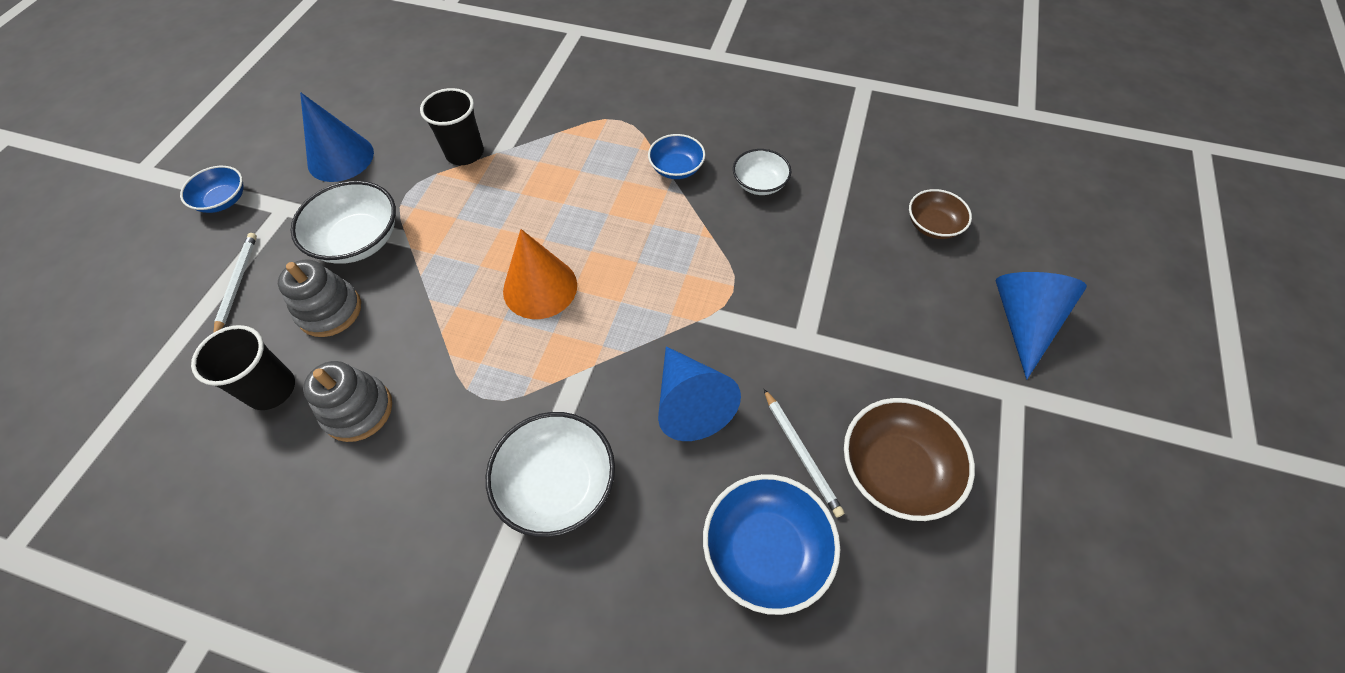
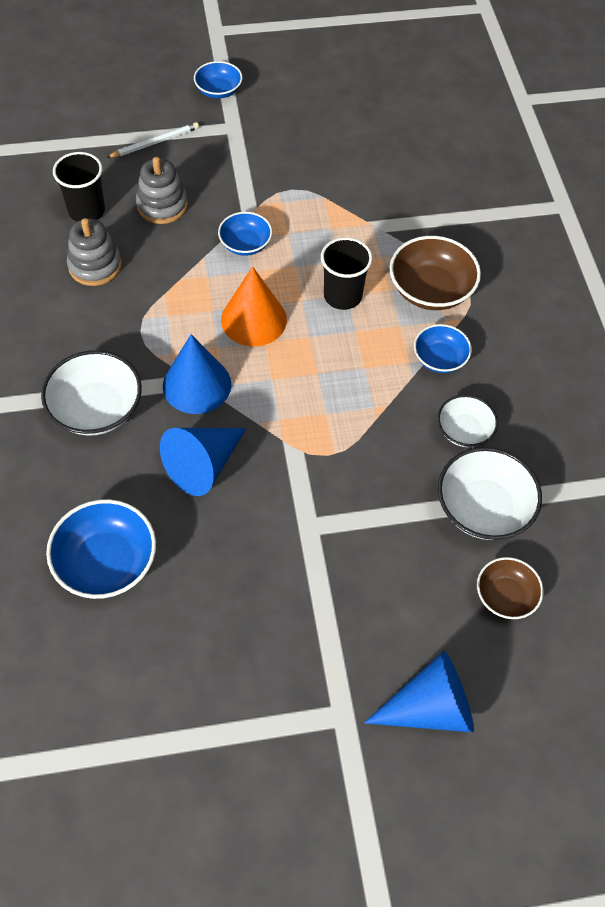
camera: 60 degrees right, 0 degrees up
(340, 158) = (300, 131): blue cone -> blue cone (197, 385)
(358, 240) = (231, 186): white bowl -> white bowl (483, 508)
(442, 257) = (245, 244): none -> blue bowl
(465, 153) = (357, 204): black cup -> black cup (342, 296)
(801, 453) = (198, 560): white pencil -> none
(896, 470) = (216, 635): brown bowl -> brown bowl (431, 290)

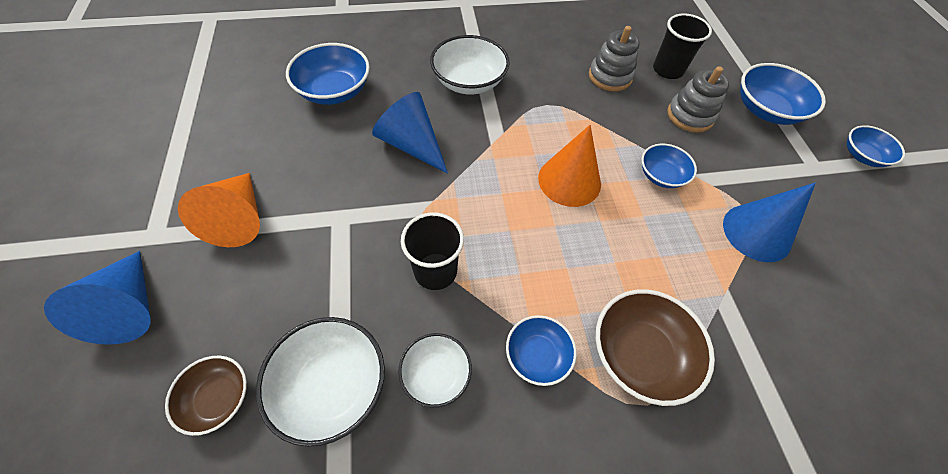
camera: 90 degrees right, 0 degrees up
(155, 142) = (766, 110): white pencil -> blue bowl
(197, 385) = (493, 140): blue cone -> blue cone (757, 232)
(315, 629) = (239, 218): none -> orange cone
(342, 296) = (612, 257): black cup -> black cup (435, 271)

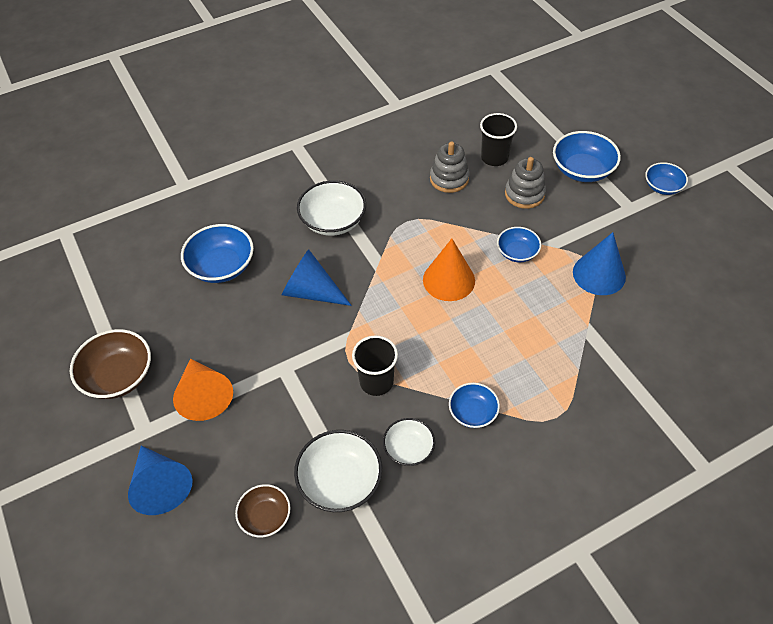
camera: 15 degrees left, 5 degrees down
(640, 354) = (541, 387): brown bowl -> brown bowl (118, 376)

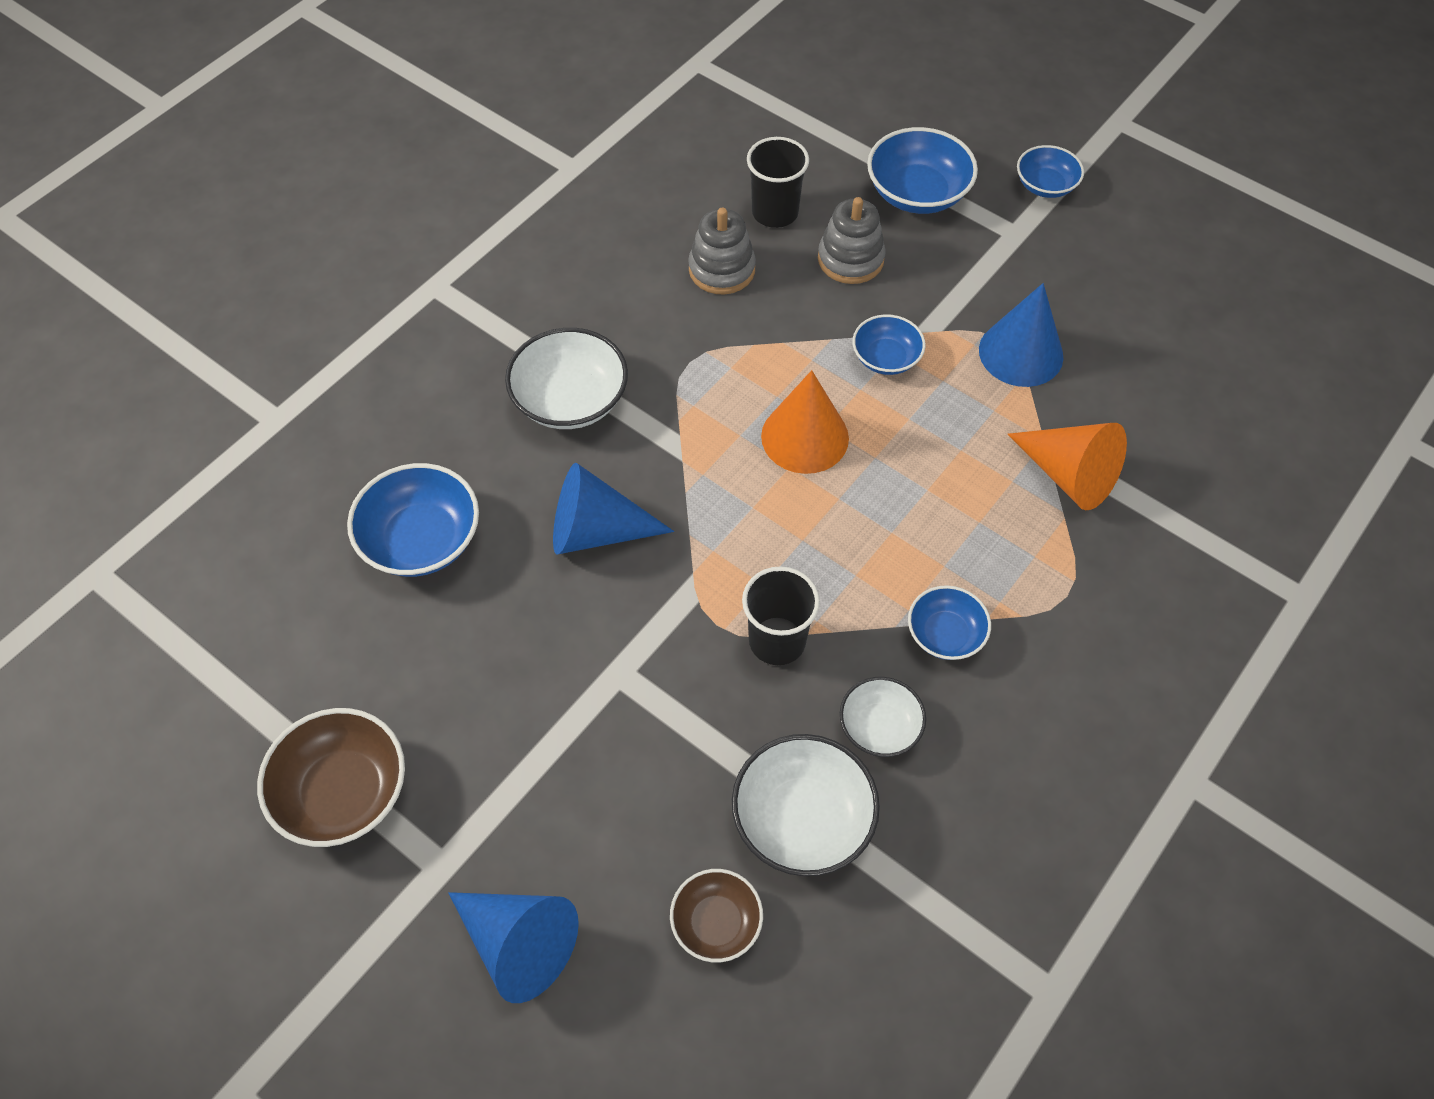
camera: 25 degrees left, 5 degrees up
(204, 395) = (510, 768): orange cone -> orange cone (1068, 475)

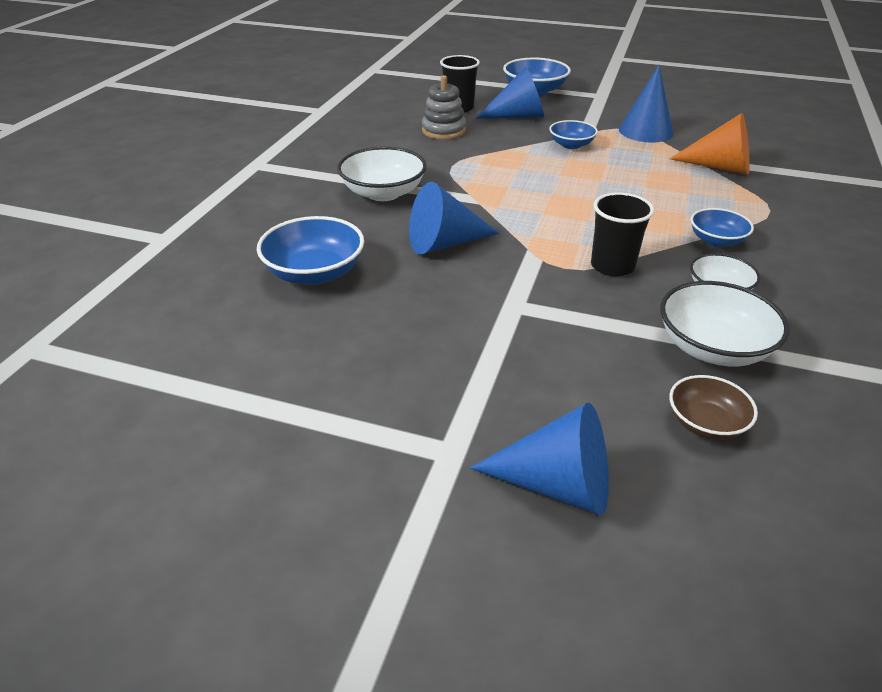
camera: 20 degrees left, 20 degrees down
(343, 792) = (331, 427): brown bowl -> none
(805, 437) = (550, 180): orange cone -> none
(850, 259) = (517, 116): grey stacking toy -> blue cone
(1045, 185) = (601, 80): blue bowl -> none

